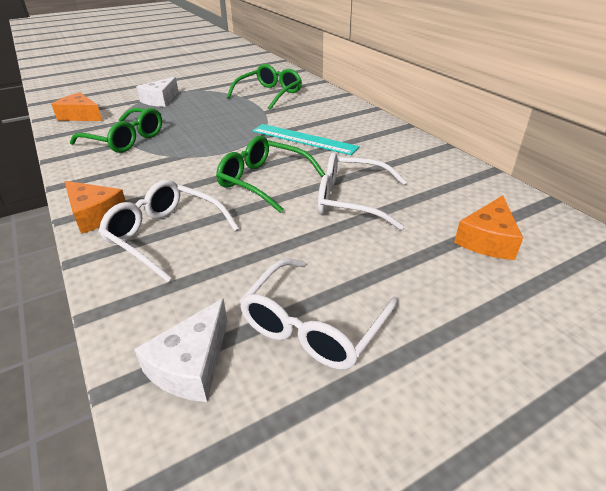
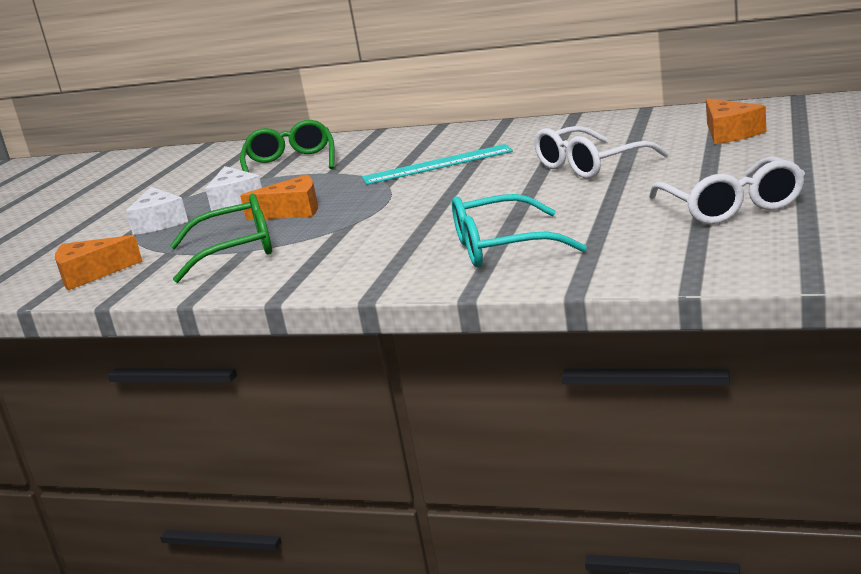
camera: 40 degrees left, 15 degrees down
(95, 215) = (394, 277): orange cheese -> orange cheese (292, 211)
(165, 235) = (502, 247): white glasses -> turquoise glasses
(191, 365) = (709, 253): white cheese -> white cheese (235, 200)
(263, 181) = (486, 194): green glasses -> none

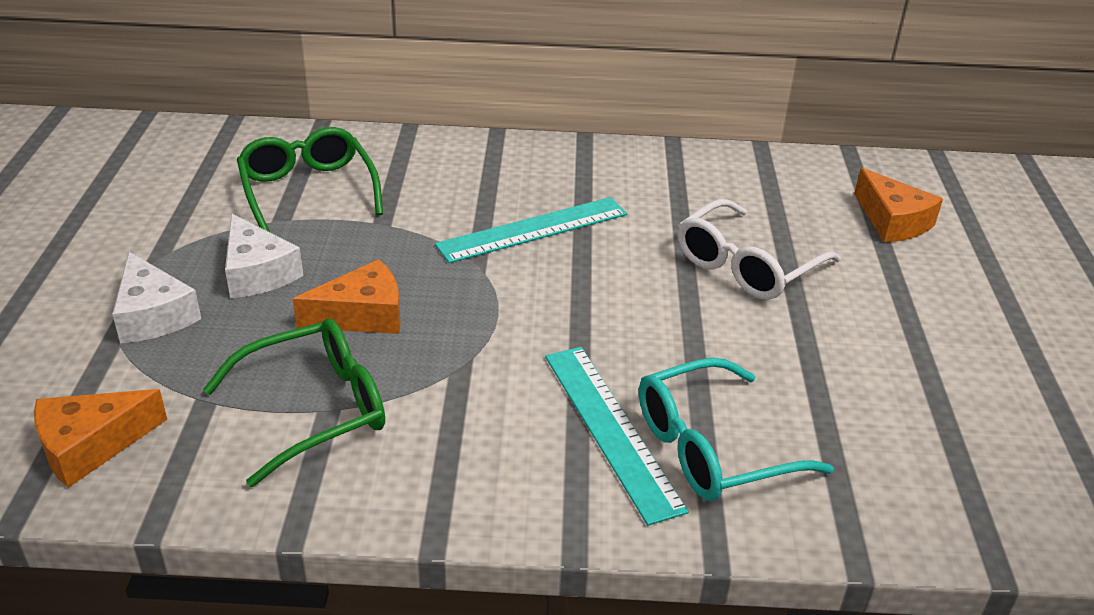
camera: 20 degrees left, 15 degrees up
(432, 244) = (610, 429): none -> turquoise ruler
(731, 206) = (967, 389): white glasses -> none

